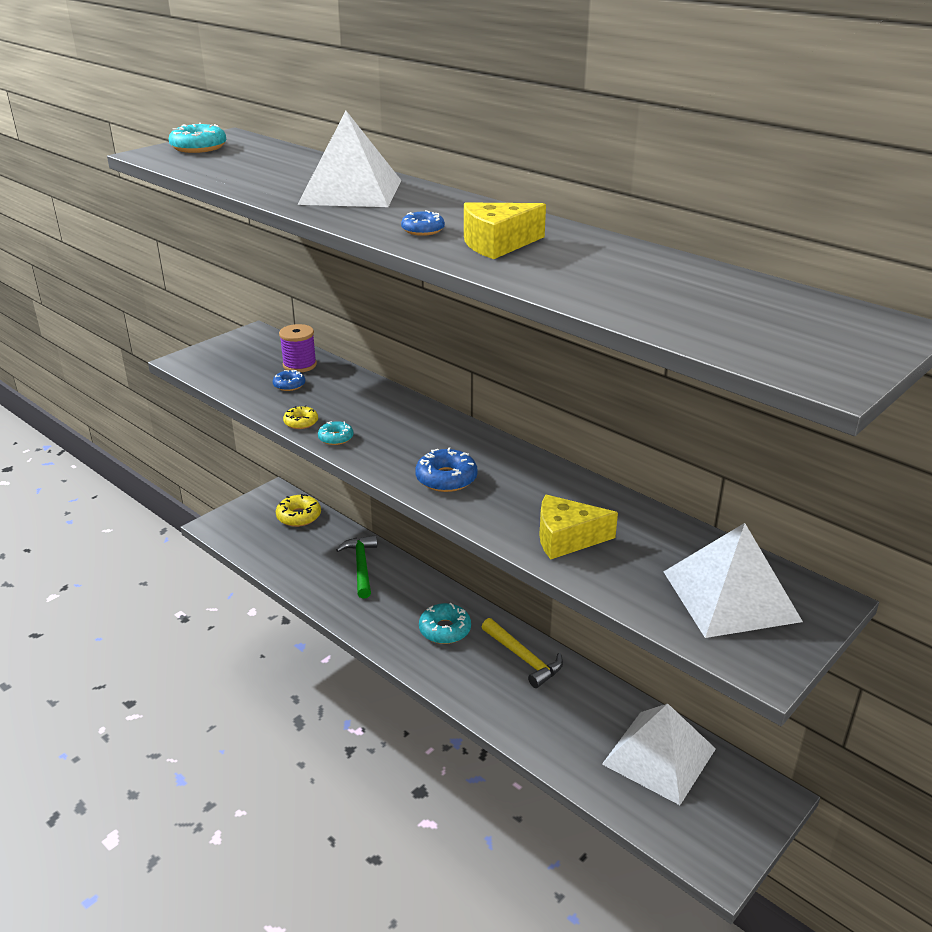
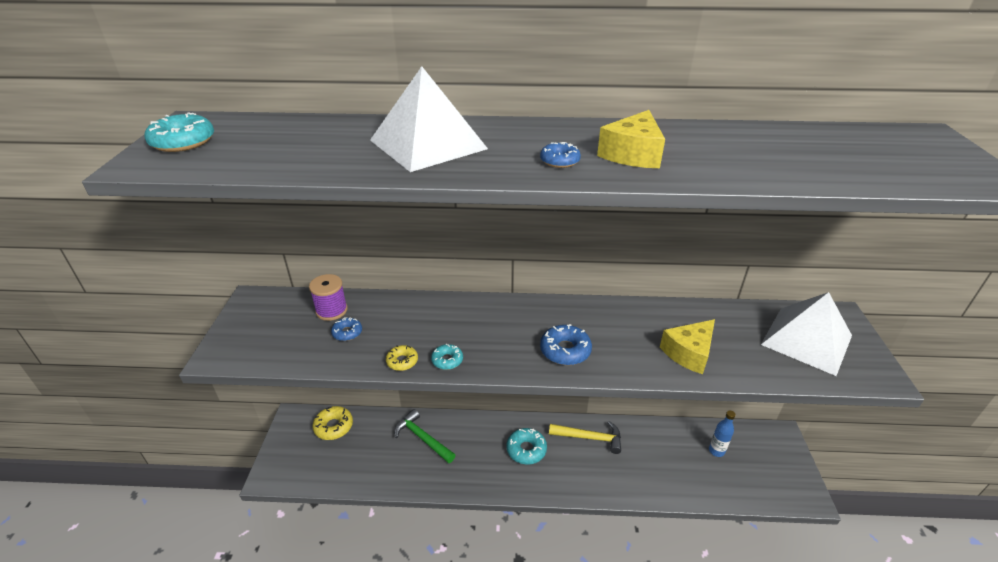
camera: 40 degrees left, 5 degrees up
(659, 756) = (716, 451): white pyramid -> blue bottle

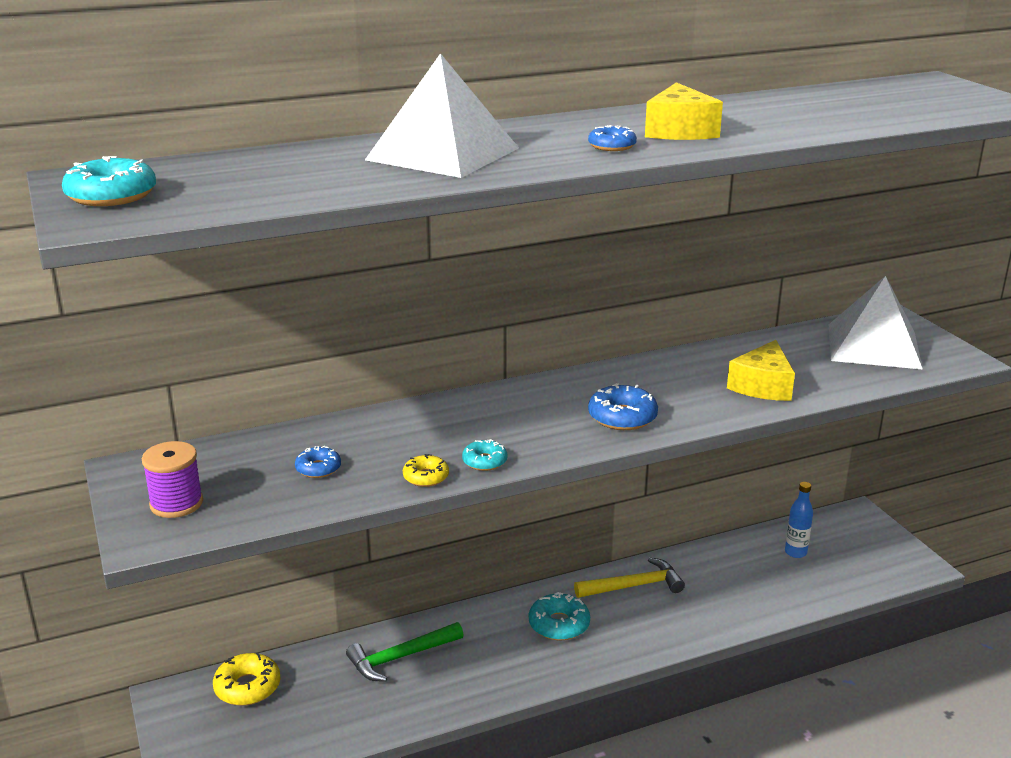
camera: 25 degrees left, 10 degrees down
(331, 310) = (270, 452): purple spool -> purple spool (176, 503)
(422, 438) = (400, 657): green hammer -> green hammer turned 45 degrees counterclockwise

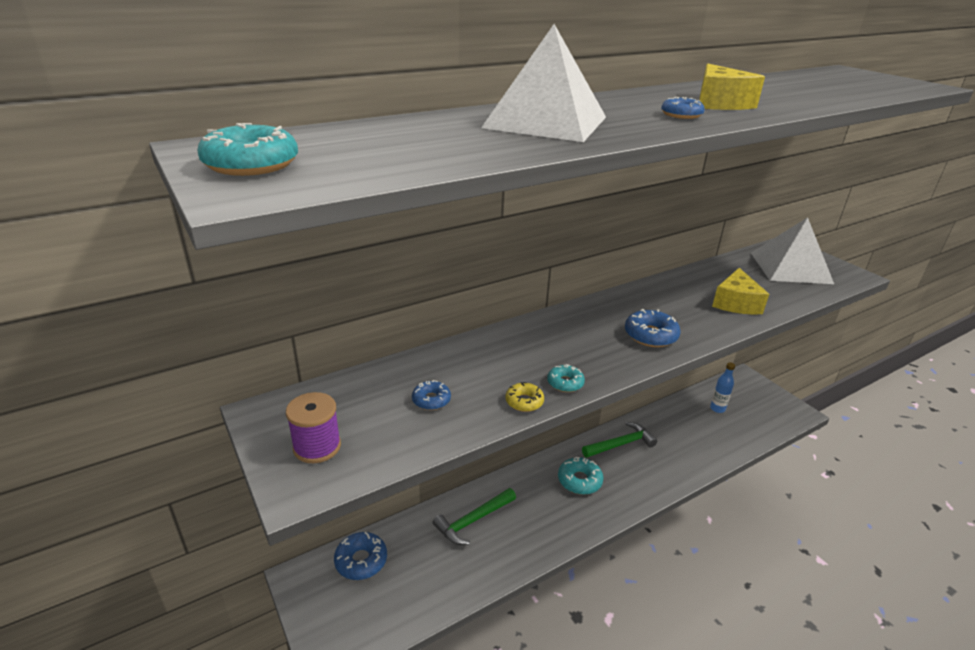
camera: 10 degrees left, 5 degrees up
(247, 687) = (361, 560): yellow donut -> blue donut
(634, 586) = (621, 444): yellow hammer -> green hammer

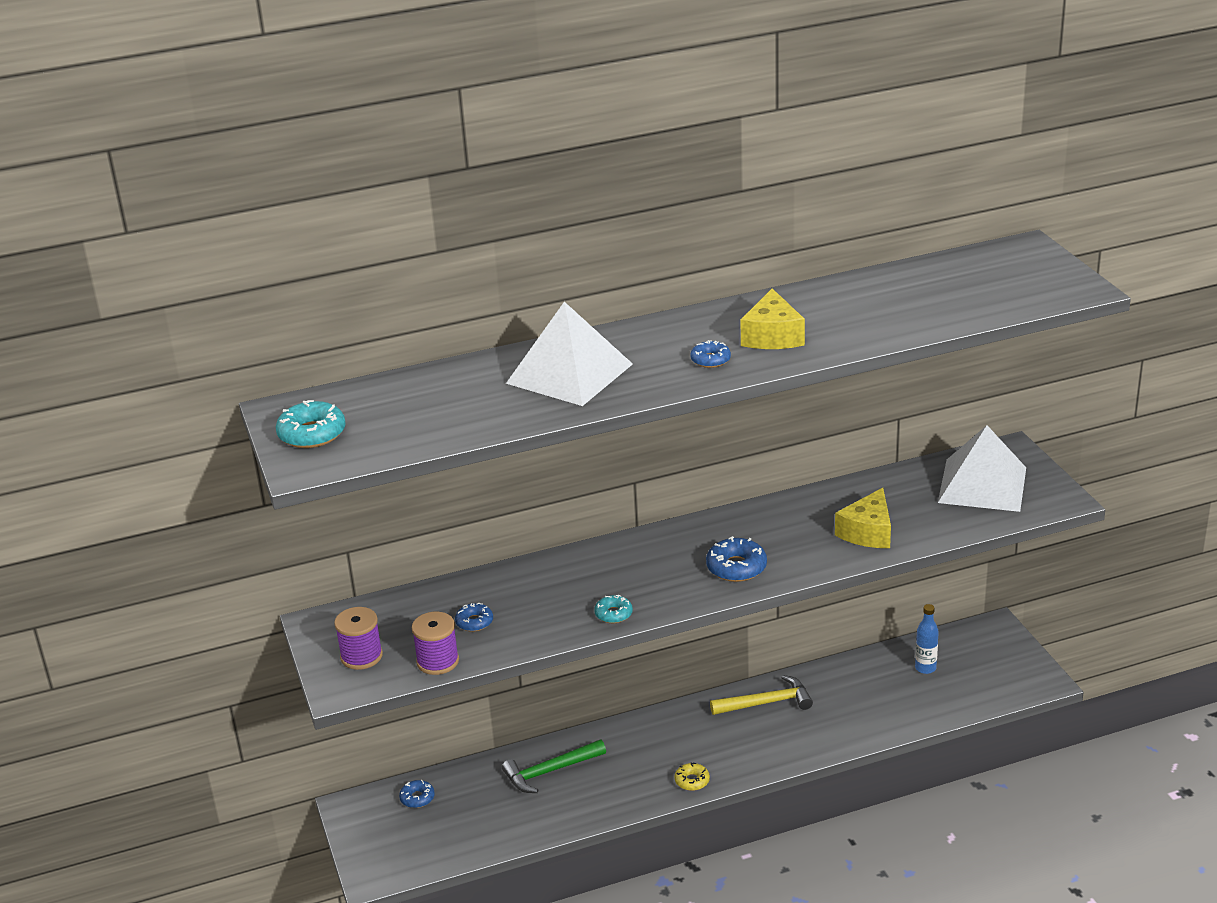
camera: 15 degrees right, 0 degrees up
(361, 560) = (417, 798): blue donut -> blue donut, size x0.61
(404, 446) = (438, 661): none -> purple spool
(524, 402) = (564, 629): yellow donut -> yellow donut (692, 781)
(579, 480) = (693, 740): turquoise donut -> none
(621, 444) = (766, 703): green hammer -> yellow hammer

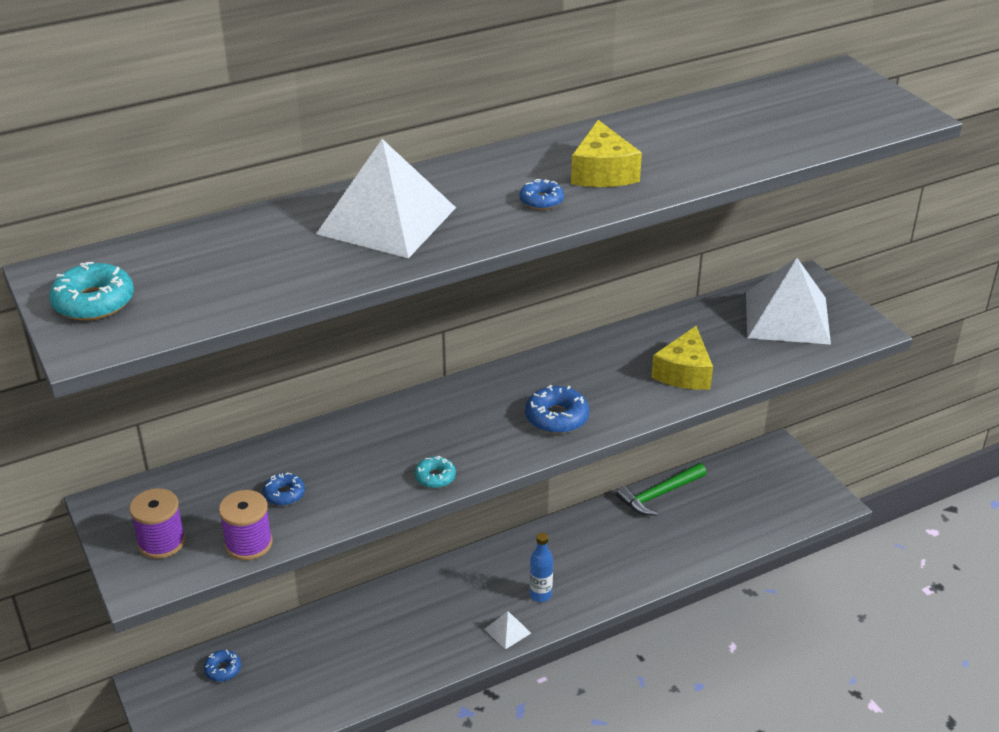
camera: 10 degrees left, 5 degrees up
(550, 771) = (360, 630): green hammer -> green hammer (659, 495)
(692, 781) = (507, 631): yellow donut -> white pyramid
(766, 703) = (570, 540): yellow hammer -> none
(925, 668) = (718, 495): blue bottle -> blue bottle (540, 595)

